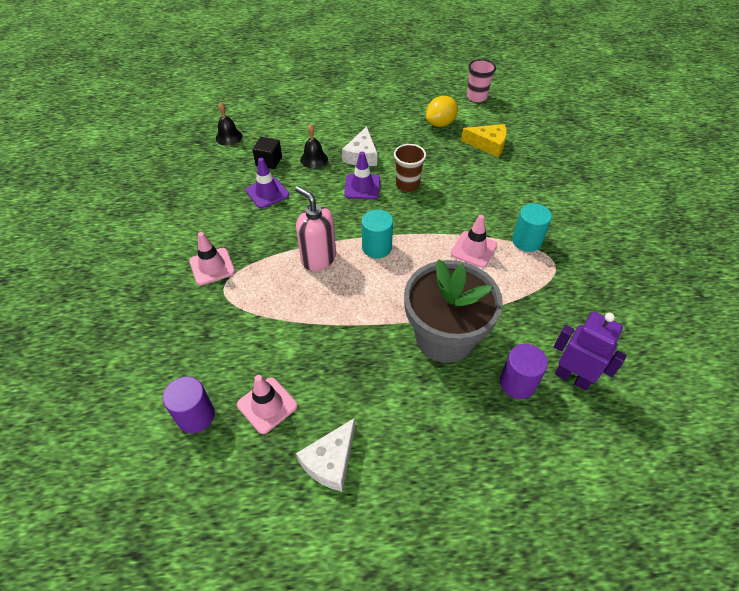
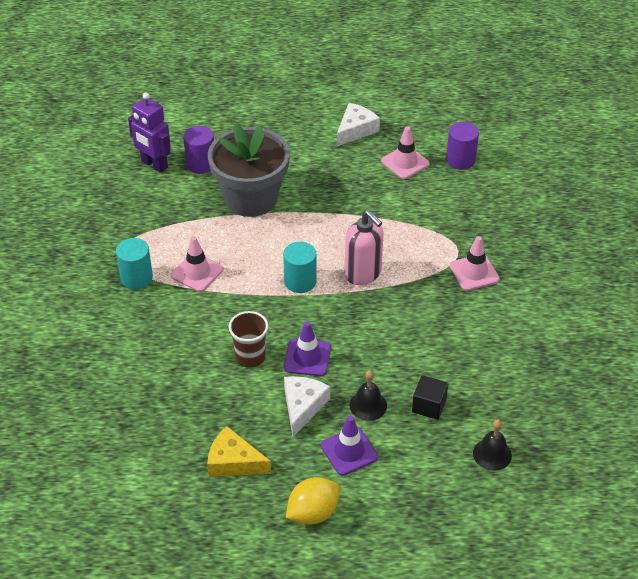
camera: 175 degrees left, 5 degrees down
(267, 193) = (426, 357): purple traffic cone -> purple traffic cone (349, 451)
(440, 123) = (178, 458): yellow lemon -> yellow lemon (313, 513)
(476, 97) = (102, 513): pink cup -> none
(488, 145) = (124, 413): yellow cheese -> yellow cheese (234, 462)

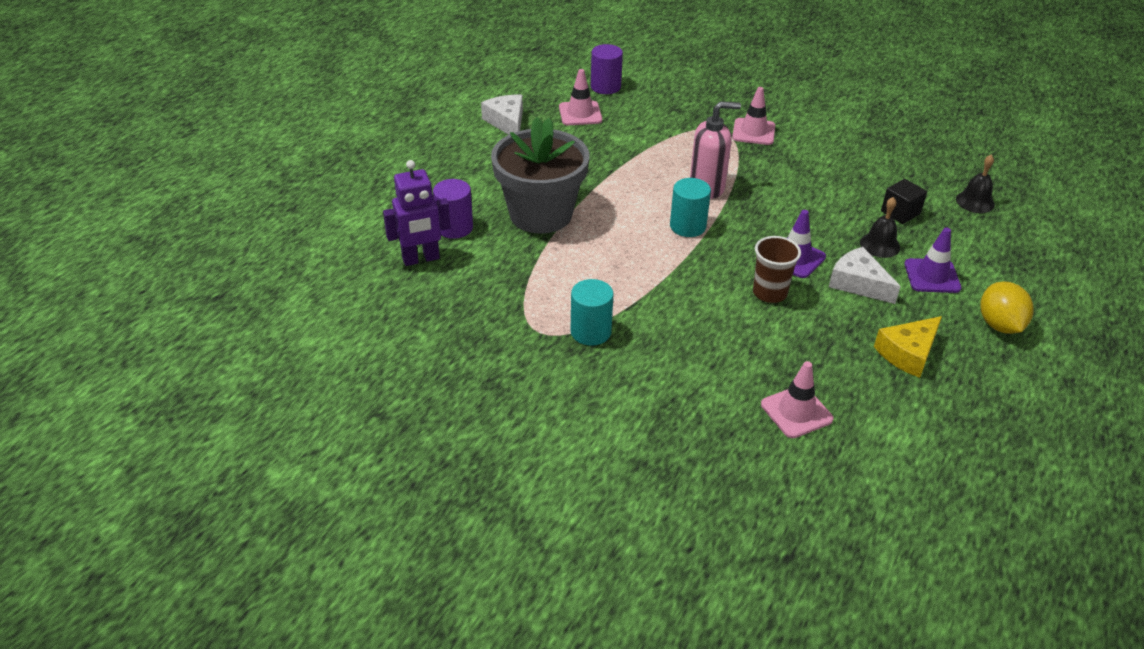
camera: 60 degrees left, 5 degrees down
(197, 272) = (619, 286): pink traffic cone -> pink traffic cone (796, 412)

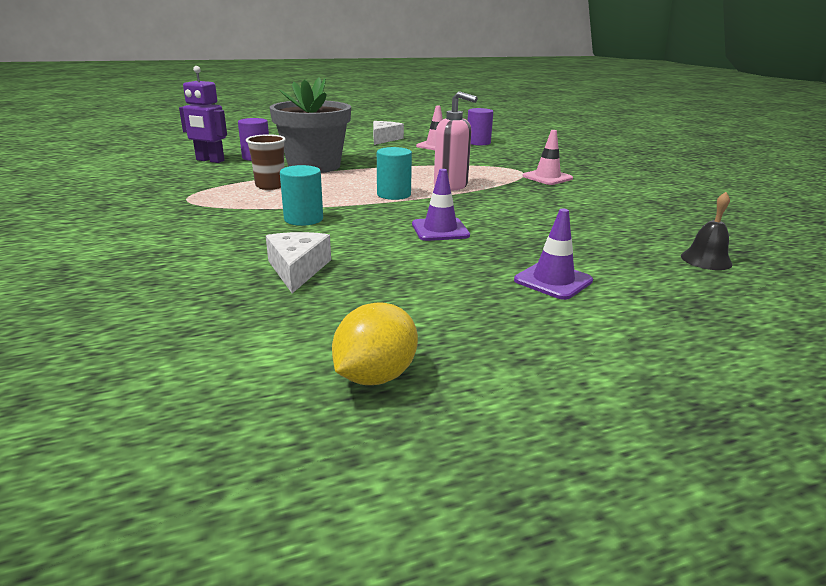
camera: 40 degrees right, 15 degrees down
(591, 332) = (212, 208): turquoise cylinder -> turquoise cylinder (303, 219)
(769, 293) = (375, 236): brown cup -> brown cup (270, 186)
(796, 412) = (227, 296): pink traffic cone -> none
(858, 283) = (465, 258): white cheese -> white cheese (297, 269)
(880, 245) = (537, 248): black bell -> none
(900, 212) = (600, 241): black cube -> none
(908, 353) = (414, 311): yellow cheese -> none
(999, 325) = (565, 337): yellow lemon -> yellow lemon (375, 376)

